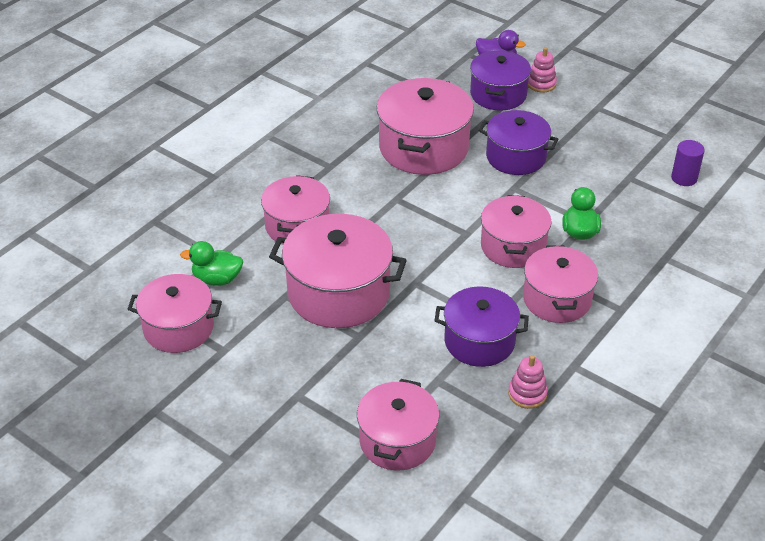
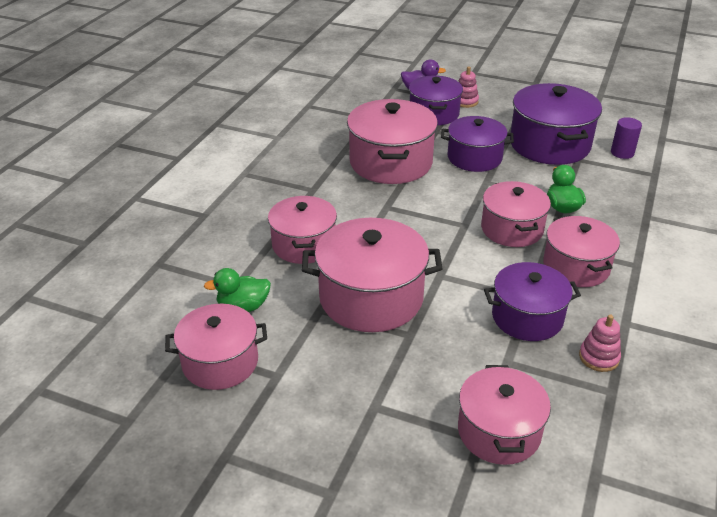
camera: 15 degrees left, 5 degrees down
(607, 154) = (549, 144): none -> purple pot

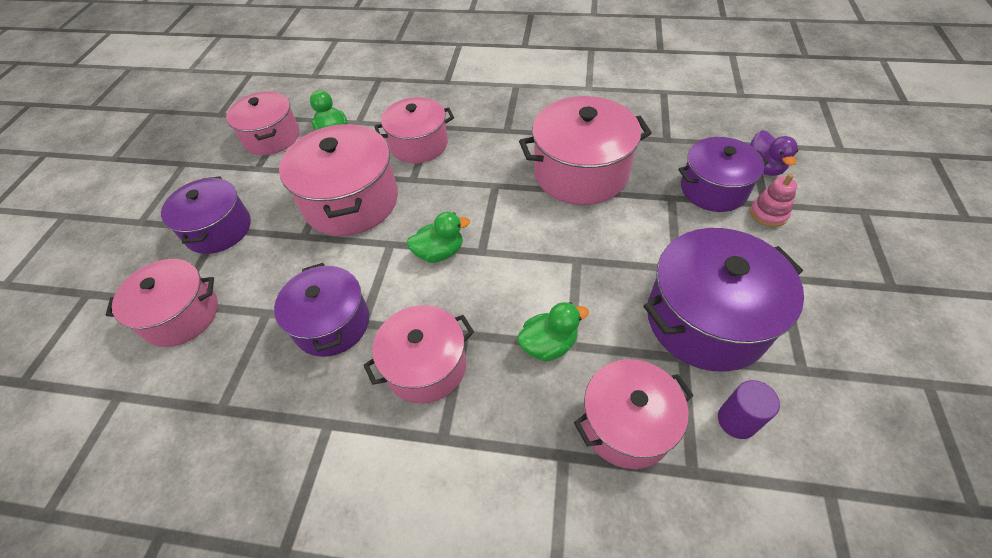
camera: 80 degrees right, 15 degrees up
(459, 247) = (439, 252): none -> green duck
(474, 158) = (627, 242): purple pot -> purple pot (218, 229)
(512, 229) = (486, 295): pink pot -> pink pot (626, 424)
(599, 357) = (270, 395): pink stacking toy -> none

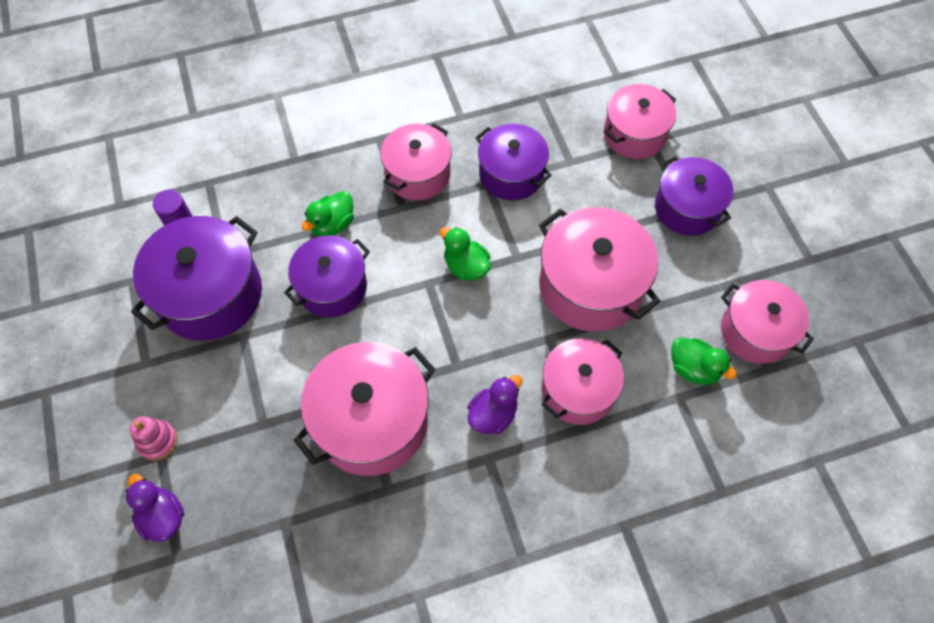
camera: 150 degrees right, 10 degrees up
(439, 252) = (466, 266): green duck -> green duck turned 90 degrees clockwise
(488, 150) = (493, 414): none -> purple duck
(626, 424) = (257, 193): pink pot -> none
(713, 189) = (218, 455): purple pot -> purple pot (332, 287)

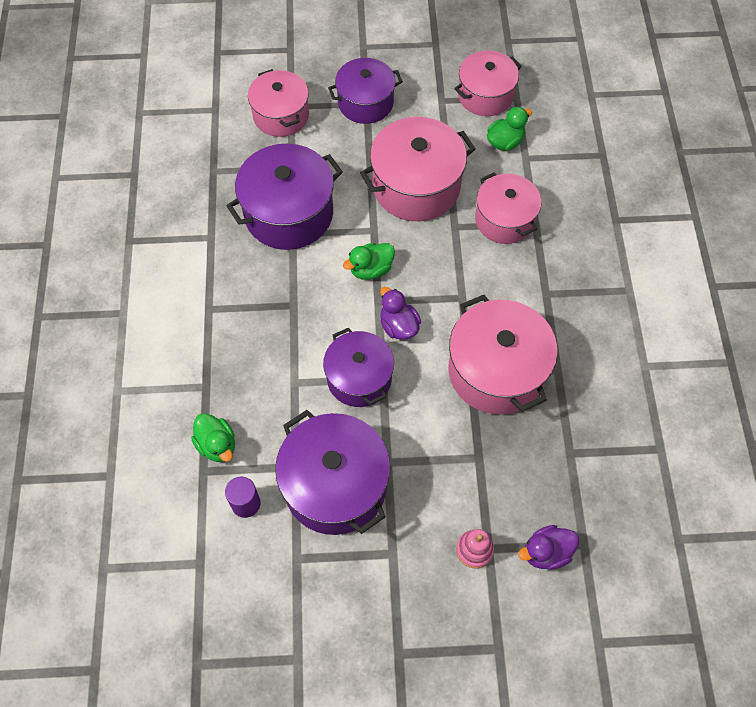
camera: 75 degrees left, 0 degrees up
(332, 225) = (292, 366): green duck -> green duck (217, 445)
(417, 174) = (262, 285): pink pot -> none
(493, 414) = (511, 282): purple duck -> purple duck (398, 326)
(511, 174) = (289, 213): purple pot -> purple pot, size x1.50

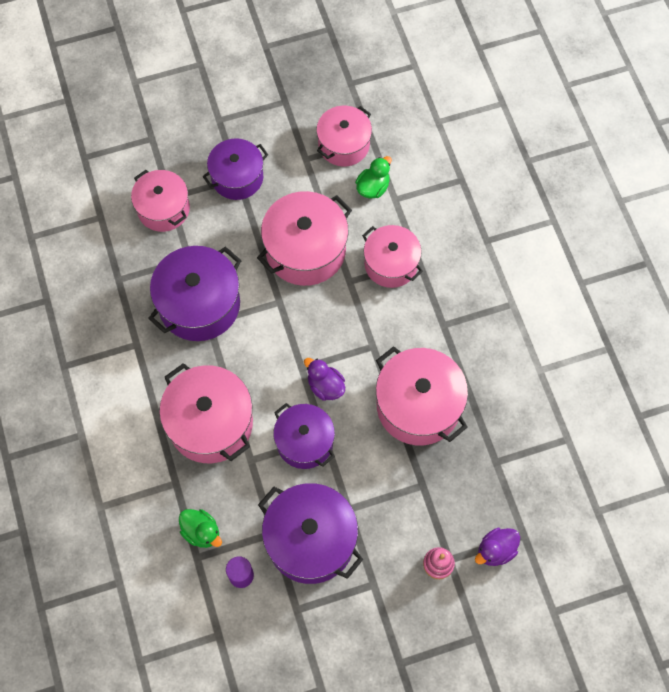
camera: 15 degrees left, 5 degrees up
(263, 334) = (210, 423): none -> pink pot
(371, 269) = (287, 340): green duck -> none

